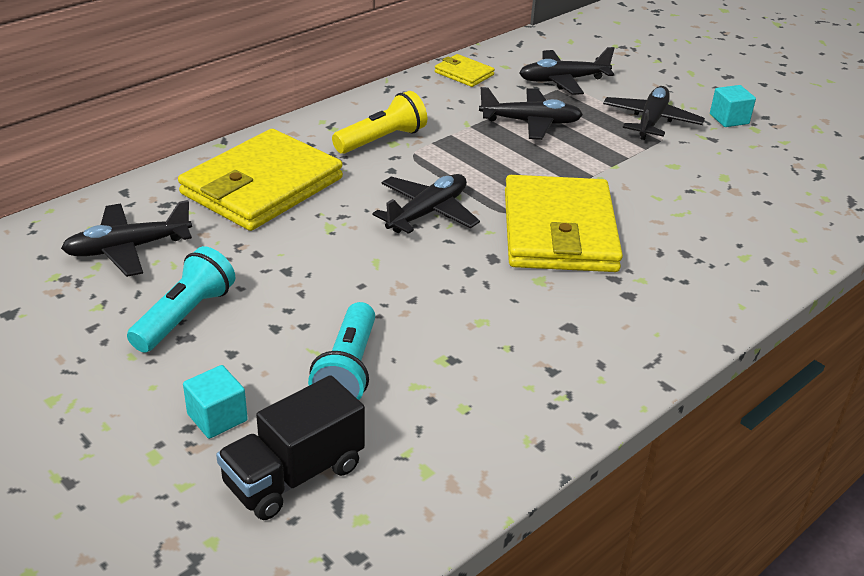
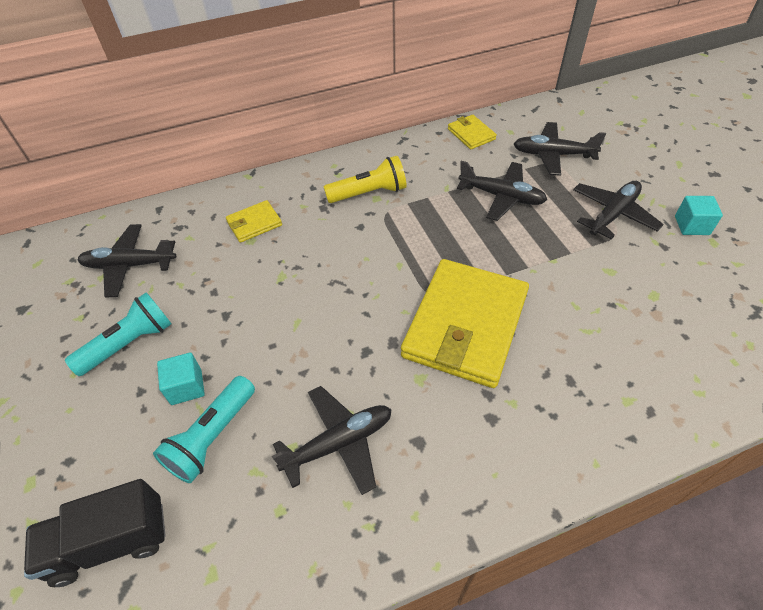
camera: 25 degrees right, 15 degrees up
(217, 417) = (93, 457): turquoise cube -> turquoise cube (186, 387)
(262, 186) = (254, 223): yellow wallet -> yellow wallet, size x0.44
(427, 213) = (364, 279): black plane -> black plane (339, 443)

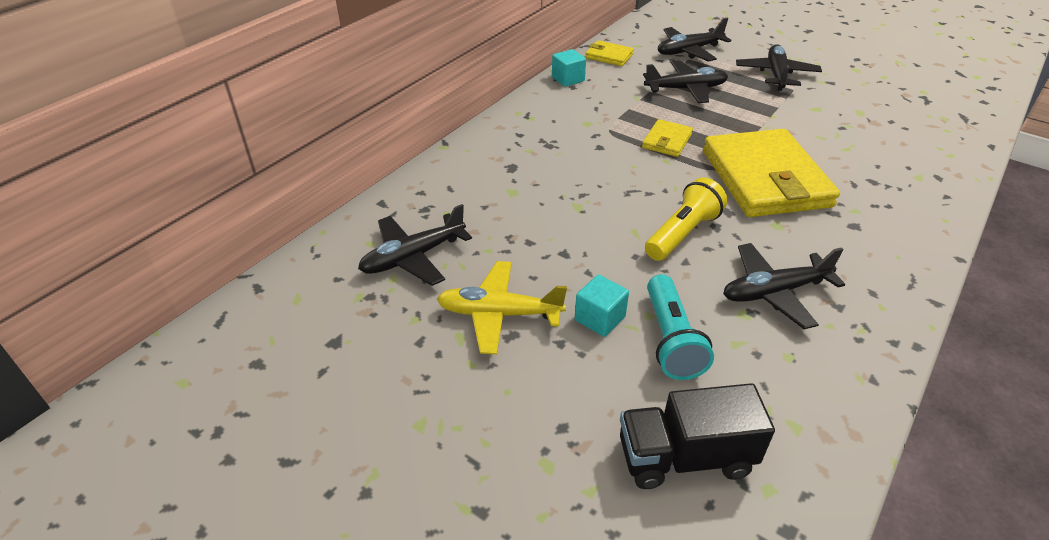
camera: 35 degrees left, 10 degrees down
(110, 542) = (685, 457): black truck -> black truck turned 45 degrees clockwise
(129, 343) = (499, 314): turquoise flashlight -> yellow plane
(254, 223) = (500, 178): yellow wallet -> yellow wallet (667, 141)
(339, 443) = (774, 292): black plane -> black plane turned 135 degrees counterclockwise
(369, 193) = (576, 122): yellow flashlight -> yellow flashlight (682, 233)
(691, 225) = (832, 64): turquoise cube -> turquoise cube (568, 79)

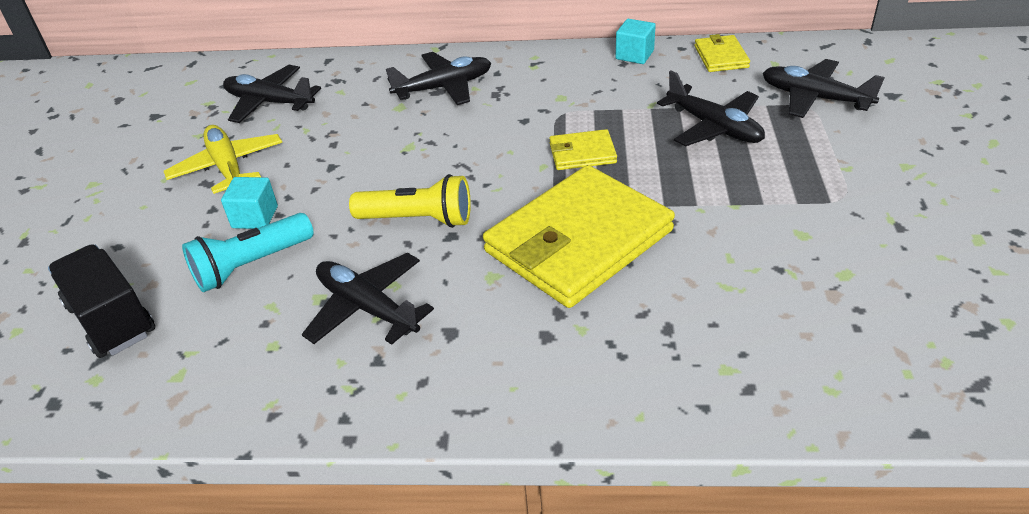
camera: 60 degrees right, 0 degrees up
(776, 75) = (851, 177): black plane -> black plane (444, 87)

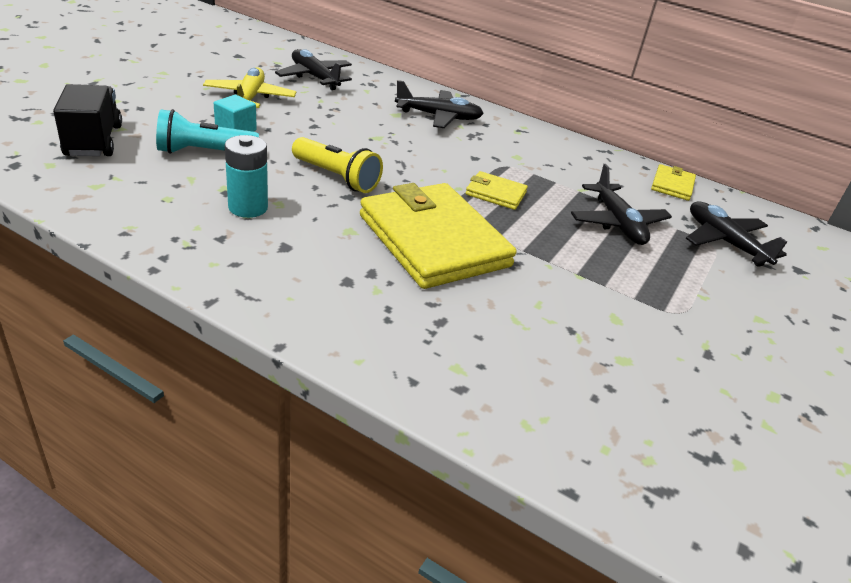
camera: 20 degrees right, 5 degrees down
(367, 307) = (248, 207): black plane -> turquoise battery
(578, 241) = (433, 240): yellow wallet -> yellow wallet turned 75 degrees clockwise
(634, 55) = (602, 156): turquoise cube -> none

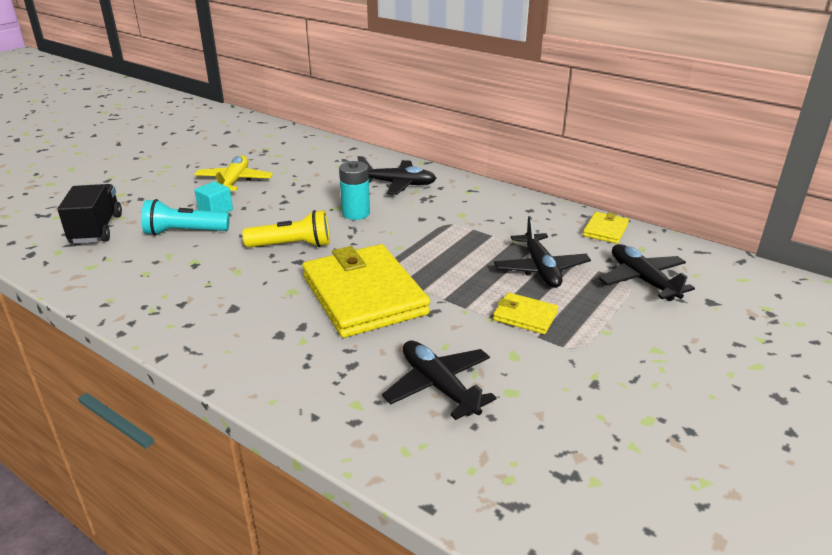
camera: 10 degrees right, 5 degrees down
(248, 207) = (210, 276): turquoise battery -> turquoise battery (356, 213)
(315, 77) = (295, 158): black plane -> black plane (439, 386)
(336, 177) = (292, 245): yellow flashlight -> yellow flashlight turned 45 degrees counterclockwise
(495, 193) = (432, 249): yellow wallet -> yellow wallet (525, 316)

